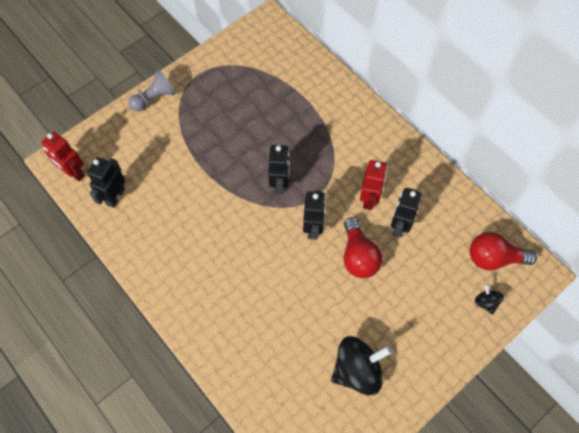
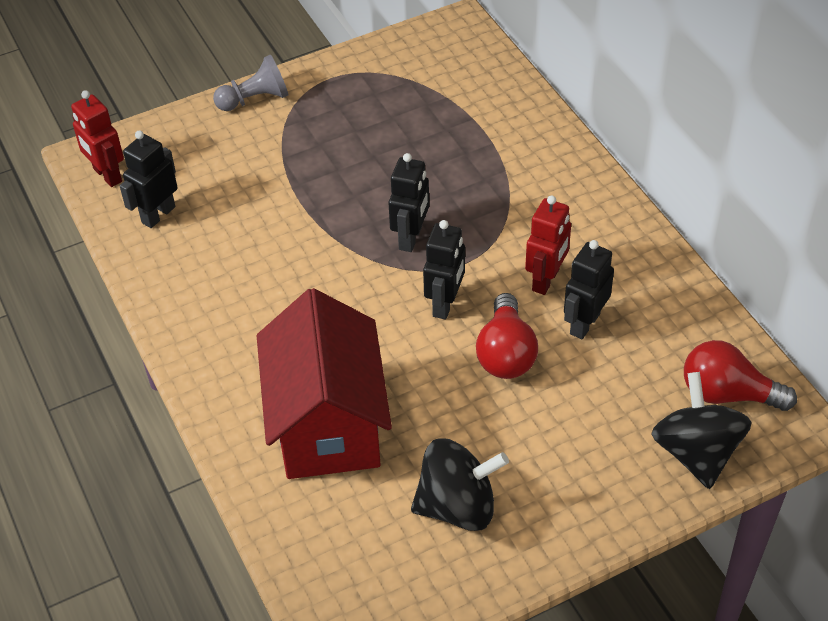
camera: 15 degrees right, 15 degrees down
(264, 329) = (328, 424): none -> red house
(486, 302) = (696, 452): black spinning top -> black spinning top, size x2.07

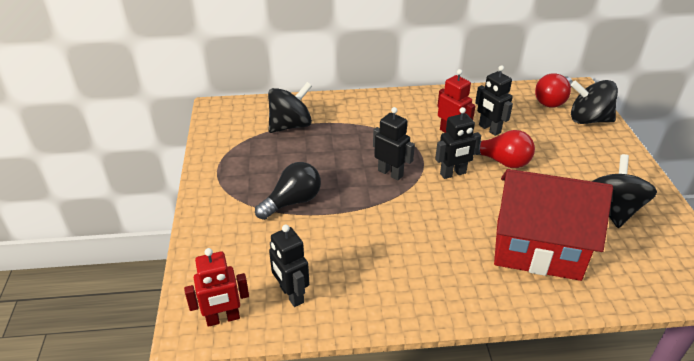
camera: 70 degrees left, 10 degrees down
(255, 99) = (207, 211): grey pawn -> none
(306, 164) = (292, 202): none -> black light bulb
(445, 304) = (453, 174): black robot -> black robot turned 120 degrees clockwise
(461, 107) = (290, 125): none -> black spinning top

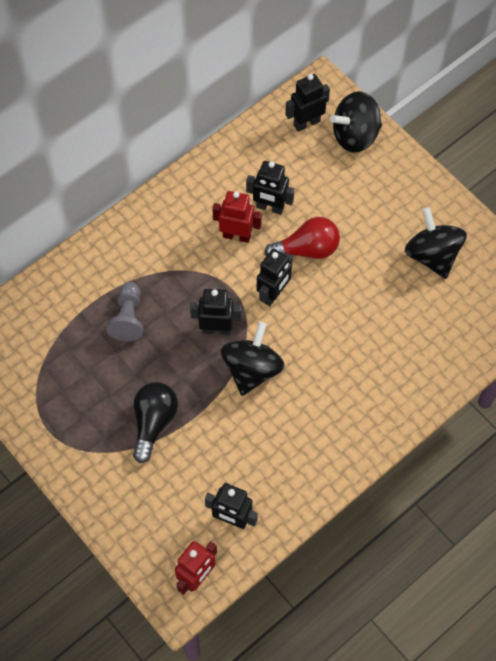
camera: 35 degrees left, 25 degrees up
(290, 125) = (69, 323): black spinning top -> black spinning top (252, 369)
(332, 140) = (128, 318): none -> grey pawn
(537, 249) = (394, 343): red house -> none
(552, 100) = (306, 123): red light bulb -> black robot

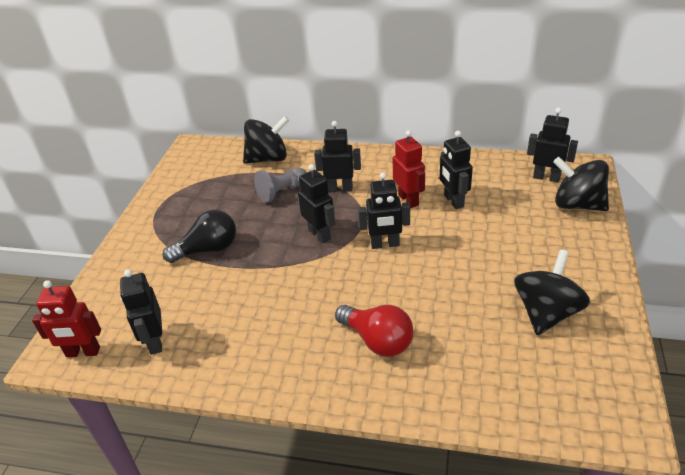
camera: 55 degrees right, 25 degrees down
(170, 272) = (340, 189): none -> black robot
(252, 369) = (306, 272): black spinning top -> black spinning top (268, 159)
(307, 249) = (446, 238): red light bulb -> red light bulb (377, 340)

